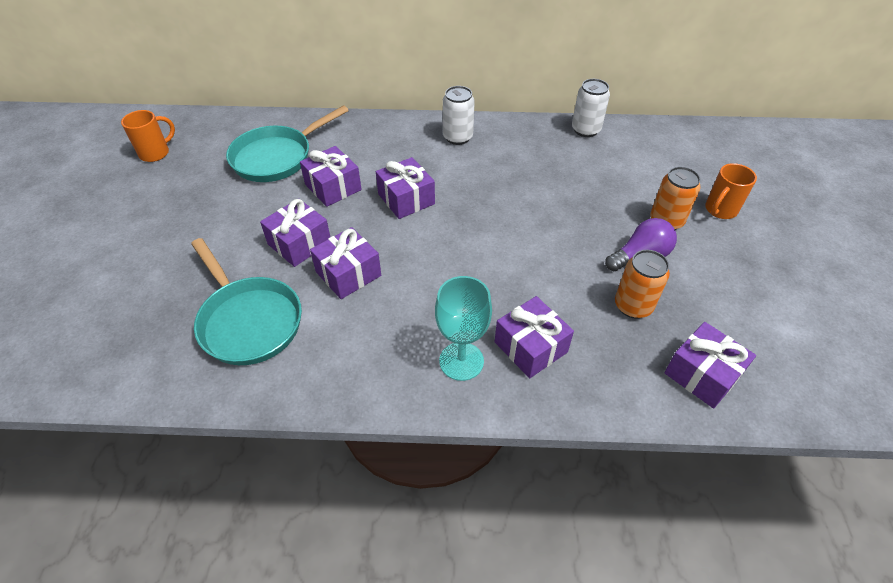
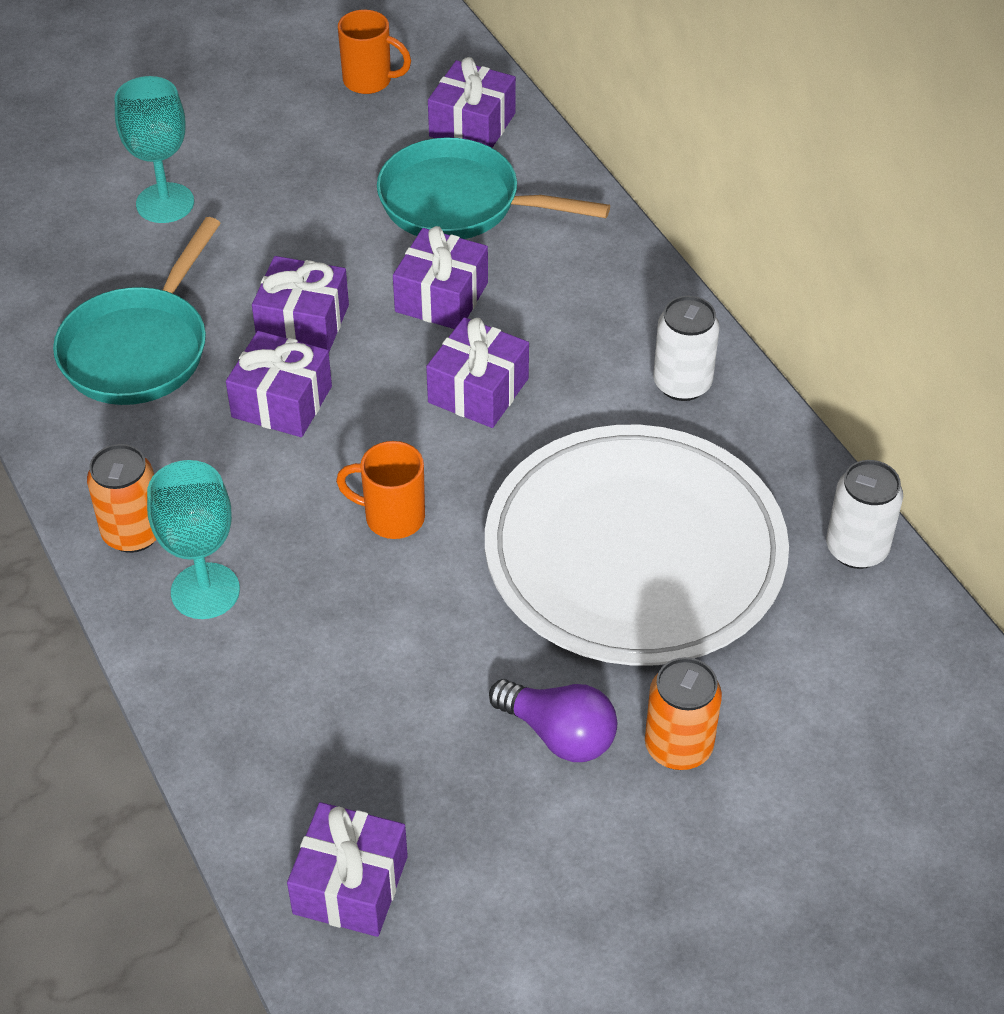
camera: 60 degrees right, 0 degrees up
(145, 265) = (165, 203): none -> turquoise goblet
(530, 347) = (276, 658): purple gift -> purple gift (472, 125)
(546, 190) = (635, 552): none -> white plate
(633, 306) = (437, 757): orange can -> orange can (133, 533)
(720, 210) = (772, 821): orange mug -> orange mug (392, 517)

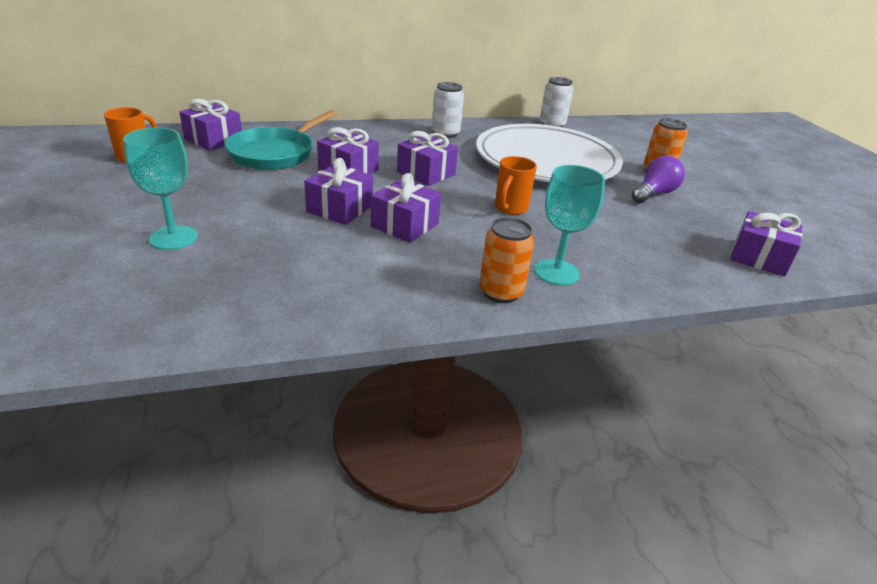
camera: 80 degrees left, 15 degrees down
(139, 348) = (321, 267): turquoise pan -> none

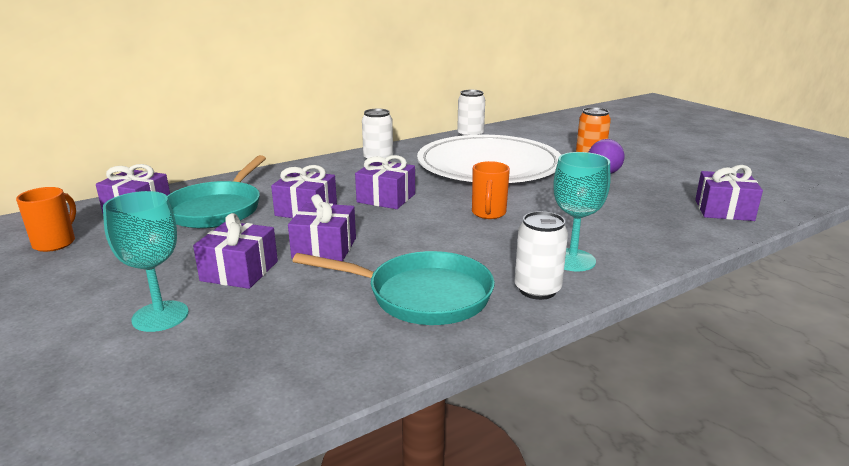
camera: 15 degrees left, 10 degrees down
(392, 272) = (422, 296): none -> turquoise pan
(405, 225) = (401, 249): purple gift -> purple gift (239, 271)
(501, 292) = (537, 290): orange can -> white can

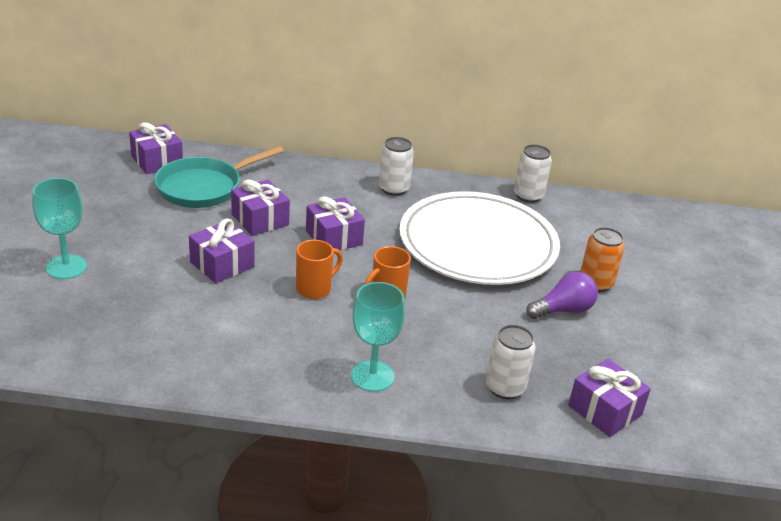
camera: 35 degrees right, 10 degrees up
(55, 243) = (79, 171): orange mug -> orange mug (315, 289)
(239, 271) = (147, 255): purple gift -> none
(422, 296) = (223, 341): turquoise pan -> none
(537, 290) = (303, 384): white can -> white can (505, 388)

